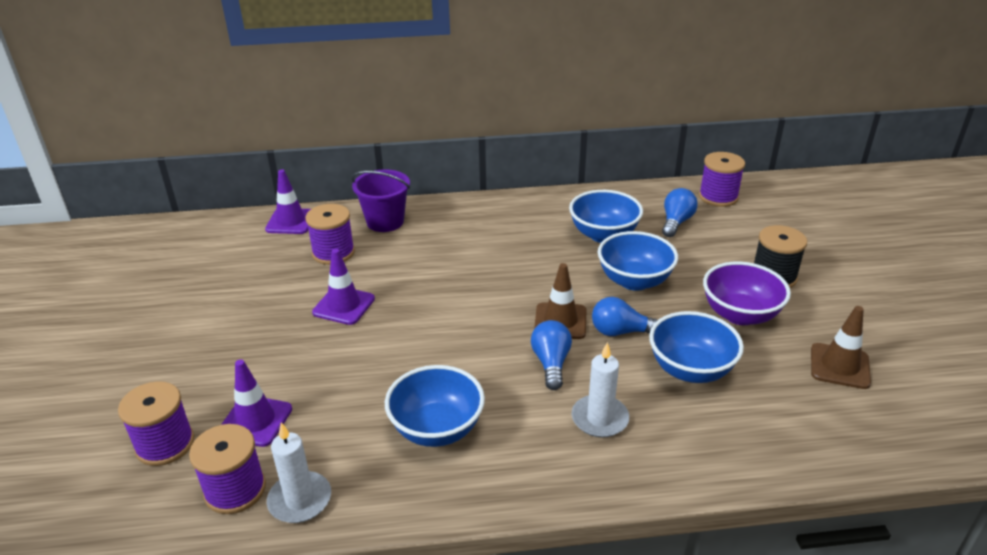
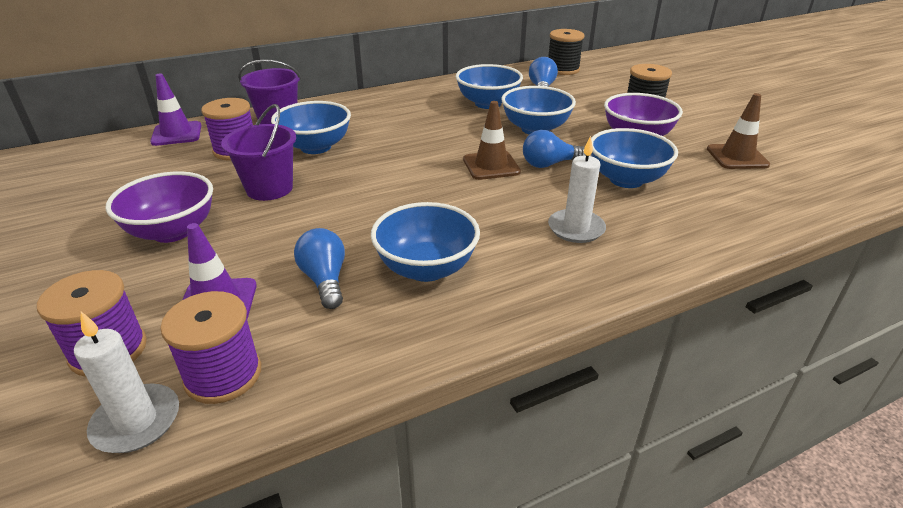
camera: 20 degrees left, 0 degrees up
(248, 337) = (172, 231): none -> purple bowl
(300, 500) = (309, 365): white candle -> white candle (136, 421)
(344, 306) = (269, 188): purple traffic cone -> purple bucket
(405, 262) = (316, 147): none -> blue bowl
(551, 363) = (503, 197): blue light bulb -> blue light bulb (325, 280)
(718, 197) = (563, 69): purple spool -> black spool

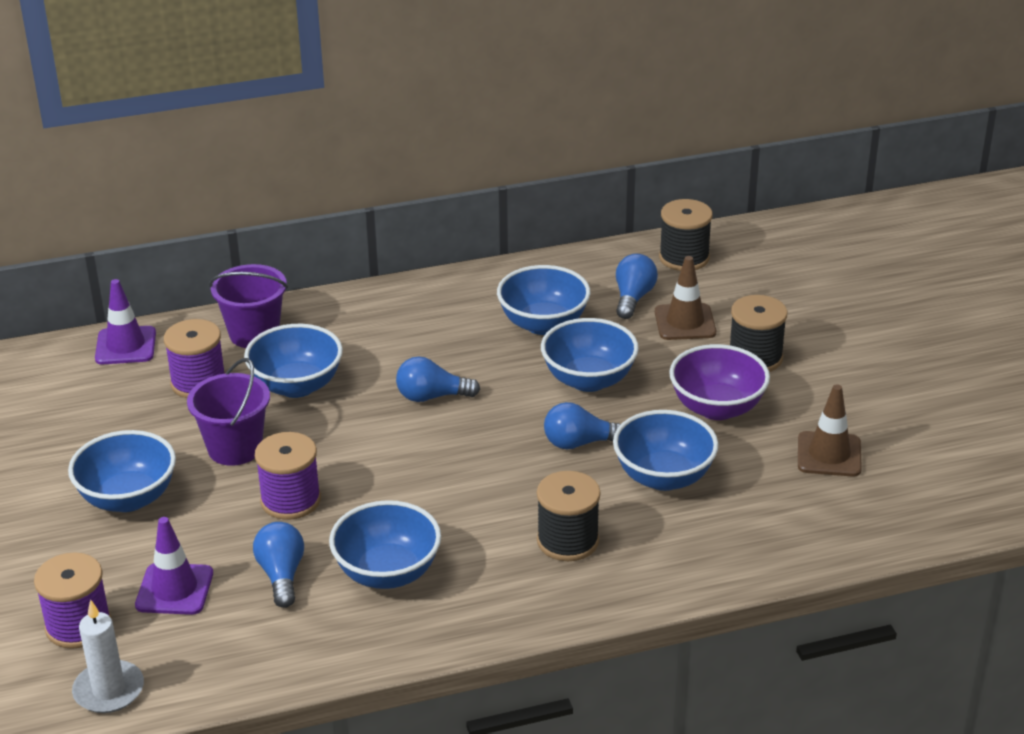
camera: 10 degrees right, 0 degrees up
(172, 231) = (128, 498): purple bowl -> blue bowl
(223, 375) = (179, 660): purple spool -> purple spool (290, 500)
(423, 146) = (432, 396): none -> blue light bulb
(491, 166) = (506, 438): brown traffic cone -> brown traffic cone (685, 322)
(576, 228) = (568, 541): white candle -> black spool

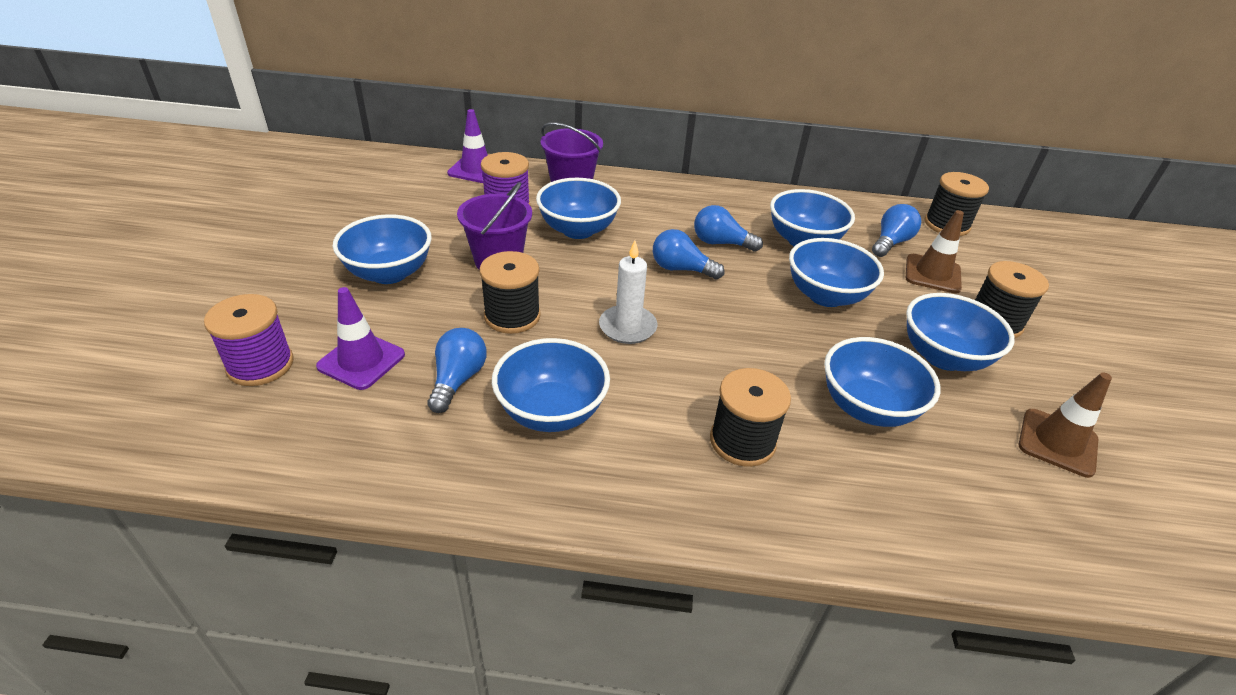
camera: 20 degrees right, 5 degrees up
(109, 690) = (228, 437): white candle -> white candle (627, 327)
(290, 500) = (512, 316): purple spool -> black spool
(580, 443) = (795, 348): blue light bulb -> blue light bulb (721, 243)
(717, 408) = (943, 357): purple bowl -> blue bowl

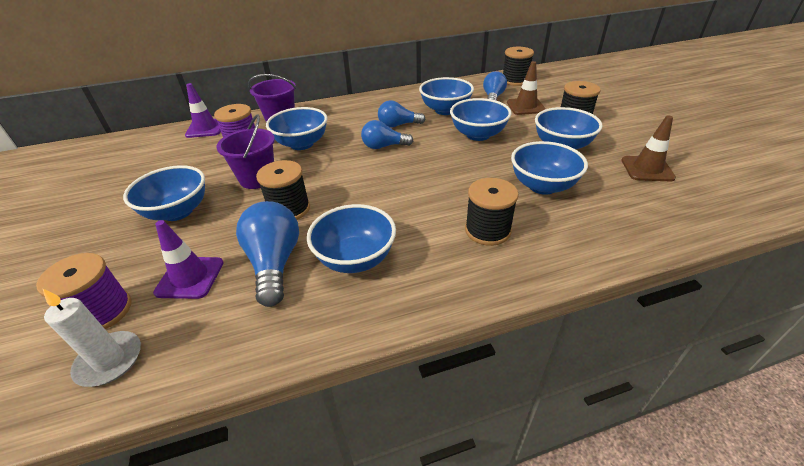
camera: 20 degrees left, 0 degrees up
(458, 380) = (275, 263): blue light bulb -> blue light bulb, size x1.51
(627, 327) = (372, 190): white candle -> white candle (109, 361)

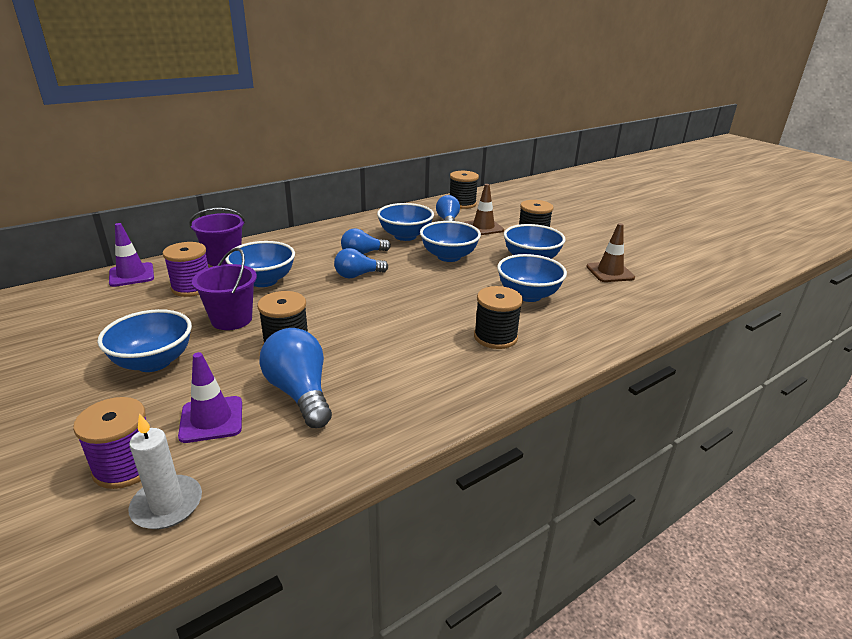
camera: 20 degrees left, 10 degrees down
(355, 259) = (382, 377): blue bowl -> none

